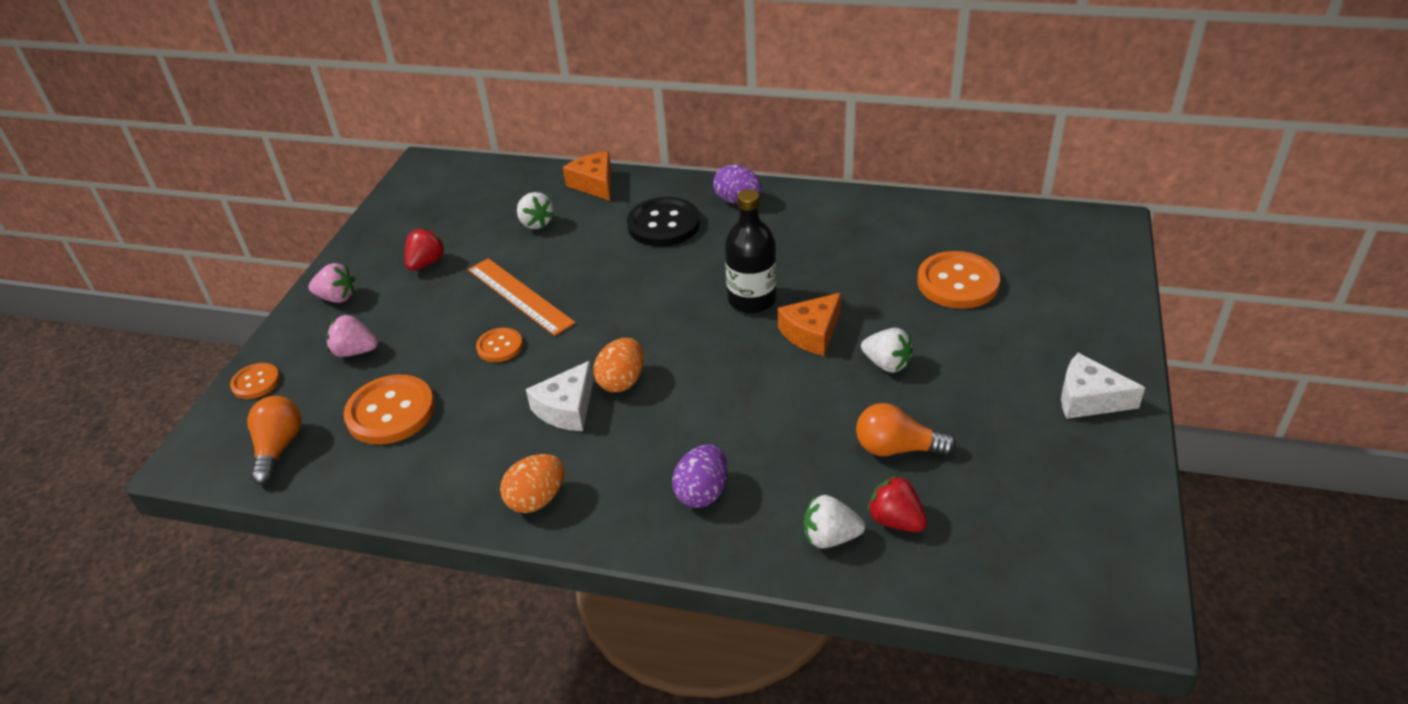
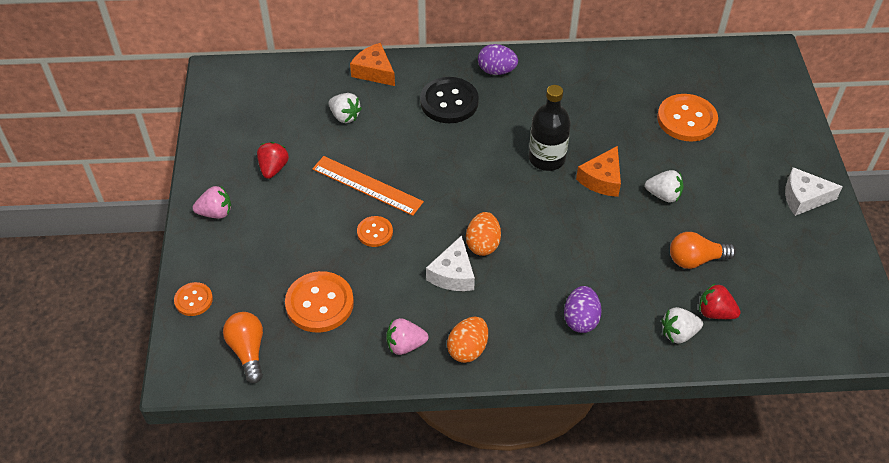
camera: 20 degrees left, 10 degrees up
(355, 351) = (260, 258): pink strawberry -> pink strawberry (405, 345)

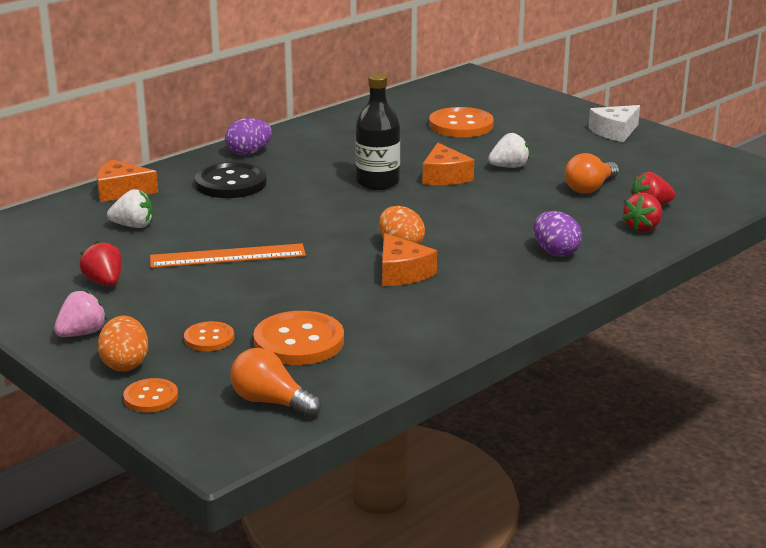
camera: 40 degrees left, 25 degrees down
(375, 232) = (283, 279): orange button -> orange button (209, 338)
(405, 345) = (427, 329): pink strawberry -> none
(453, 274) = (402, 273): white cheese -> orange cheese
(468, 349) = (489, 307): orange egg -> orange egg (125, 364)
(678, 333) = (642, 228): white strawberry -> red strawberry

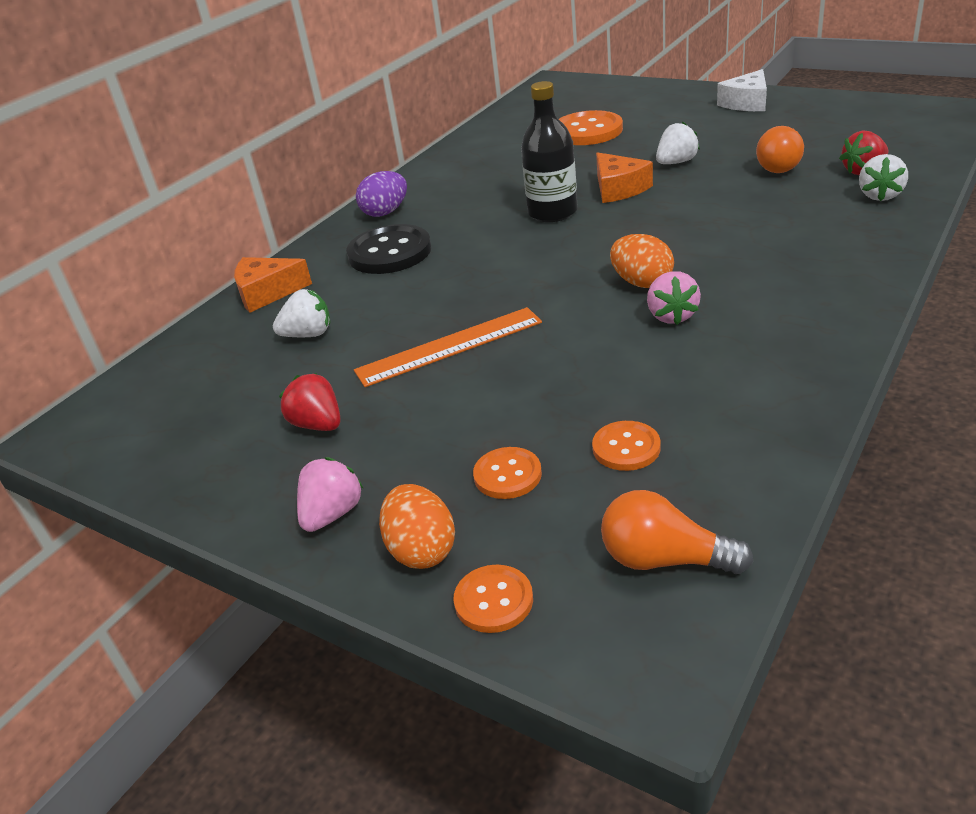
camera: 10 degrees left, 10 degrees up
(299, 341) = (626, 448): orange button -> orange button, size x0.56
(402, 273) = (672, 316): orange cheese -> pink strawberry
(555, 252) = (818, 246): purple egg -> none
(642, 228) = (880, 195): red strawberry -> white strawberry

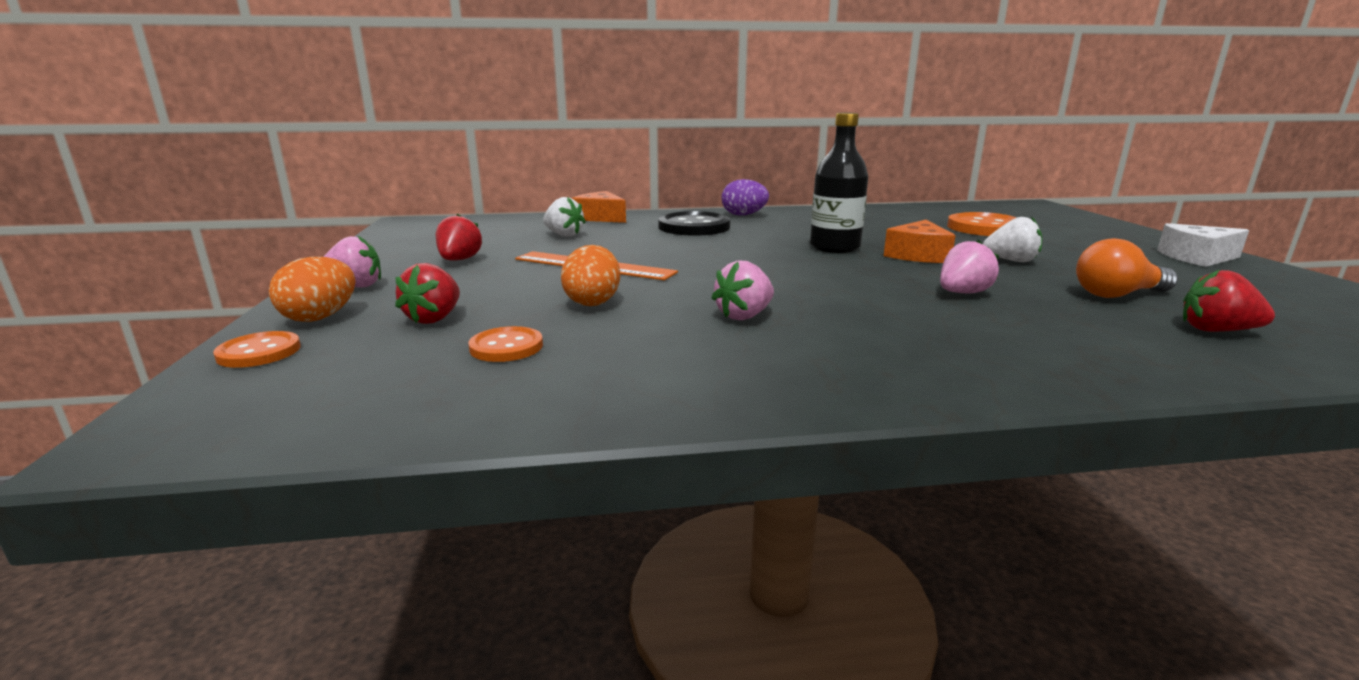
camera: 45 degrees right, 15 degrees down
(507, 475) = (434, 318): orange button -> red strawberry
(642, 282) = (781, 294): orange egg -> orange egg (593, 302)
(664, 559) = (336, 400): orange light bulb -> none
(720, 213) = (962, 293): none -> pink strawberry
(880, 195) = (1186, 350): white strawberry -> none

